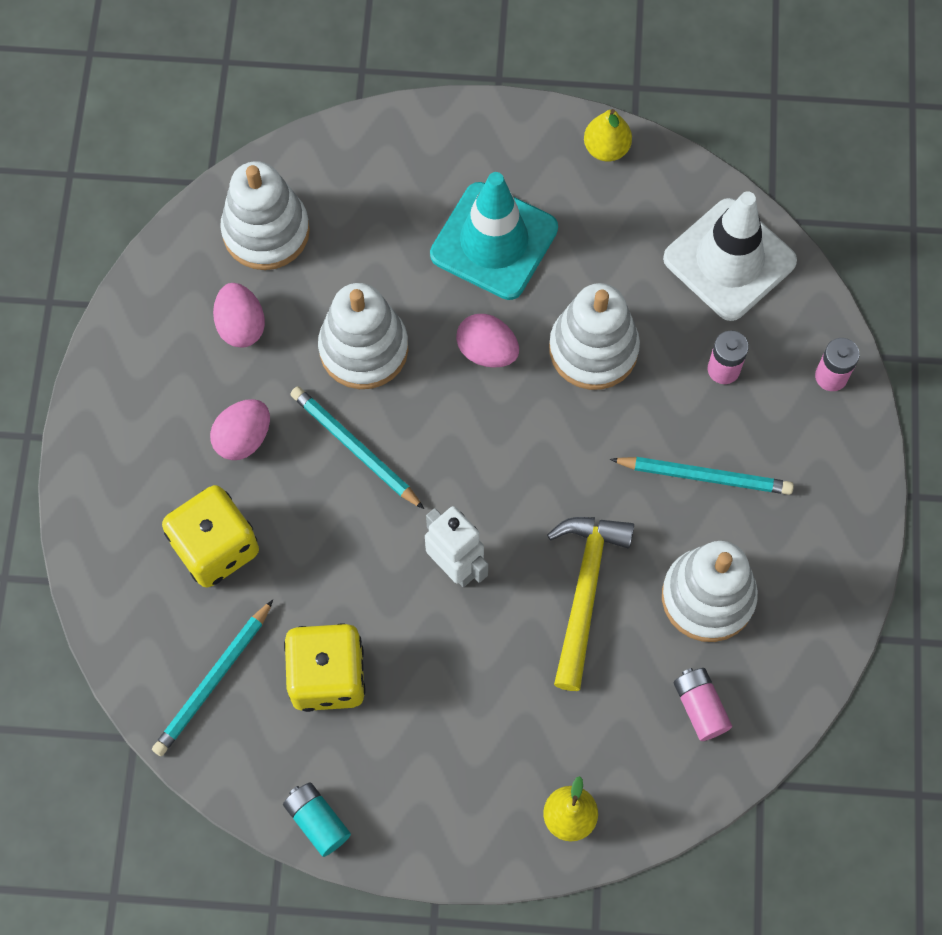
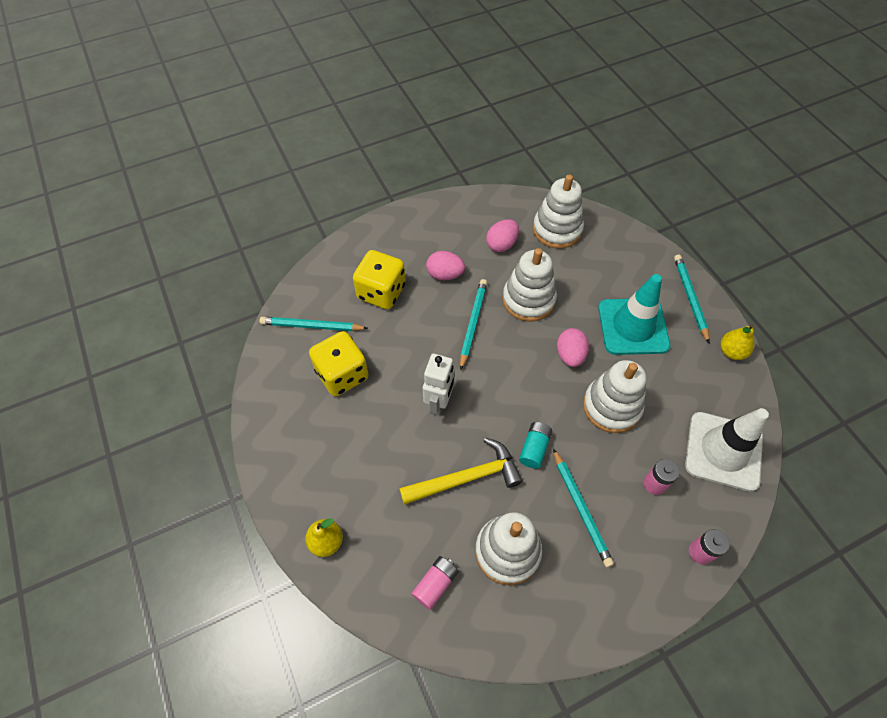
camera: 60 degrees right, 10 degrees down
(317, 821) = (260, 411): turquoise battery -> turquoise battery (534, 448)
(496, 138) = (690, 298): none -> turquoise pencil

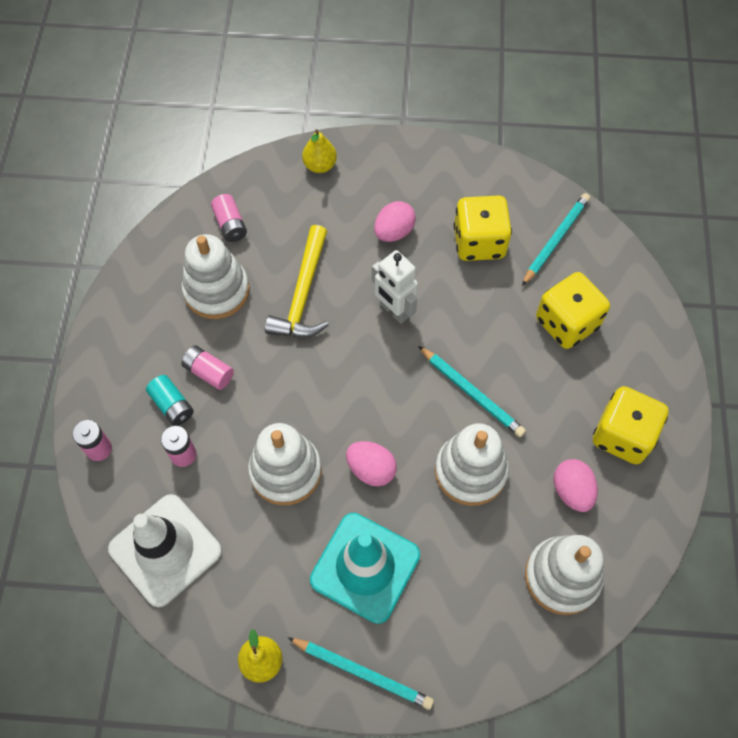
camera: 120 degrees right, 5 degrees up
(445, 274) = (557, 400): pink egg -> pink egg (394, 232)
(446, 233) = (622, 435): none -> yellow dice
(534, 448) = (291, 368): turquoise battery -> turquoise battery (172, 405)
(581, 508) = (209, 372): turquoise pencil -> pink battery

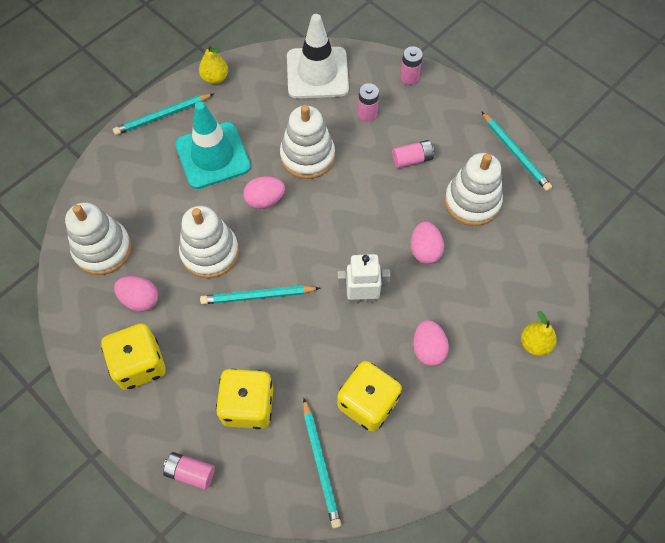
camera: 130 degrees right, 0 degrees up
(128, 290) = (515, 153): none -> turquoise pencil
(172, 405) = (405, 127): turquoise battery -> none
(230, 224) = (524, 245): pink battery -> pink battery (190, 472)
(302, 294) = (425, 250): yellow hammer -> pink egg

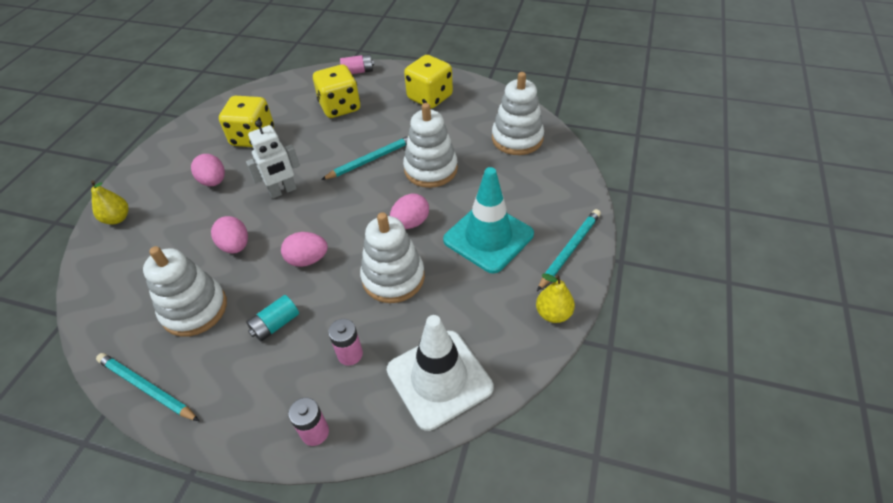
camera: 155 degrees right, 15 degrees down
(140, 299) = (460, 125): pink egg -> pink egg (307, 260)
(320, 464) = (275, 102): turquoise pencil -> none
(412, 159) = (275, 324): pink battery -> turquoise battery

